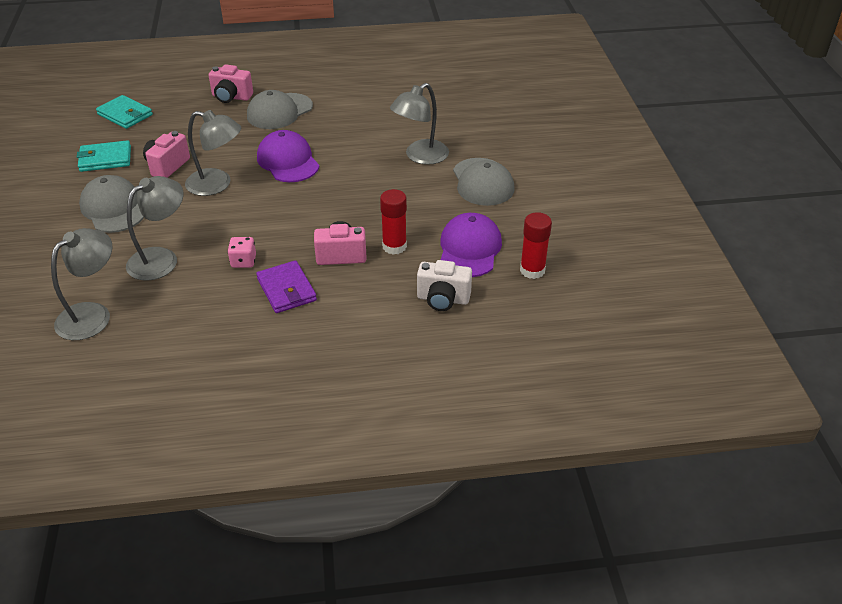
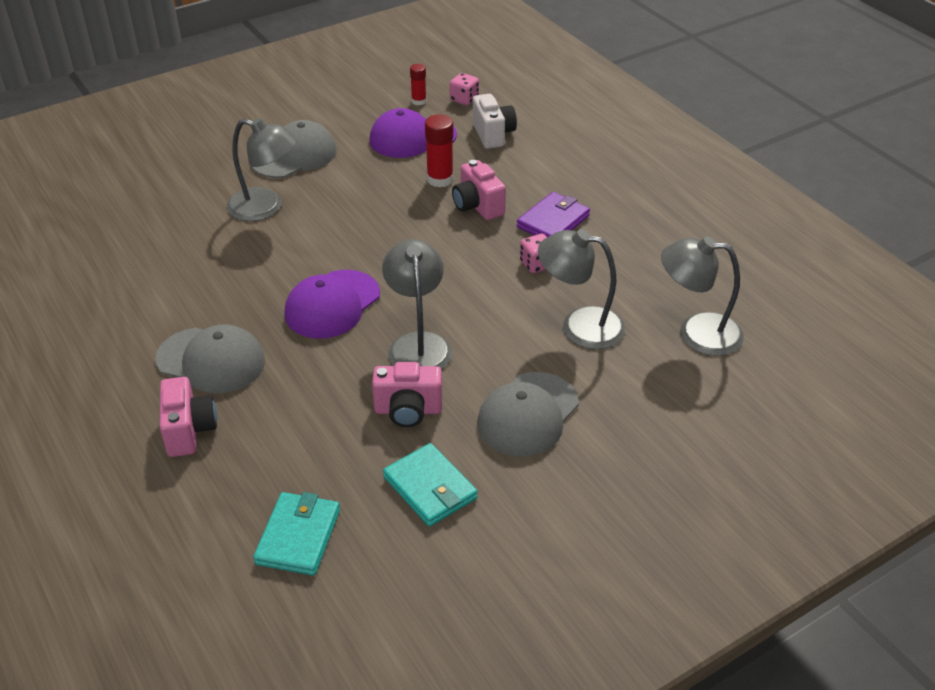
camera: 115 degrees left, 0 degrees up
(518, 301) = (464, 99): none -> pink dice
(532, 270) = (418, 101): red glue stick -> red glue stick, size x0.62

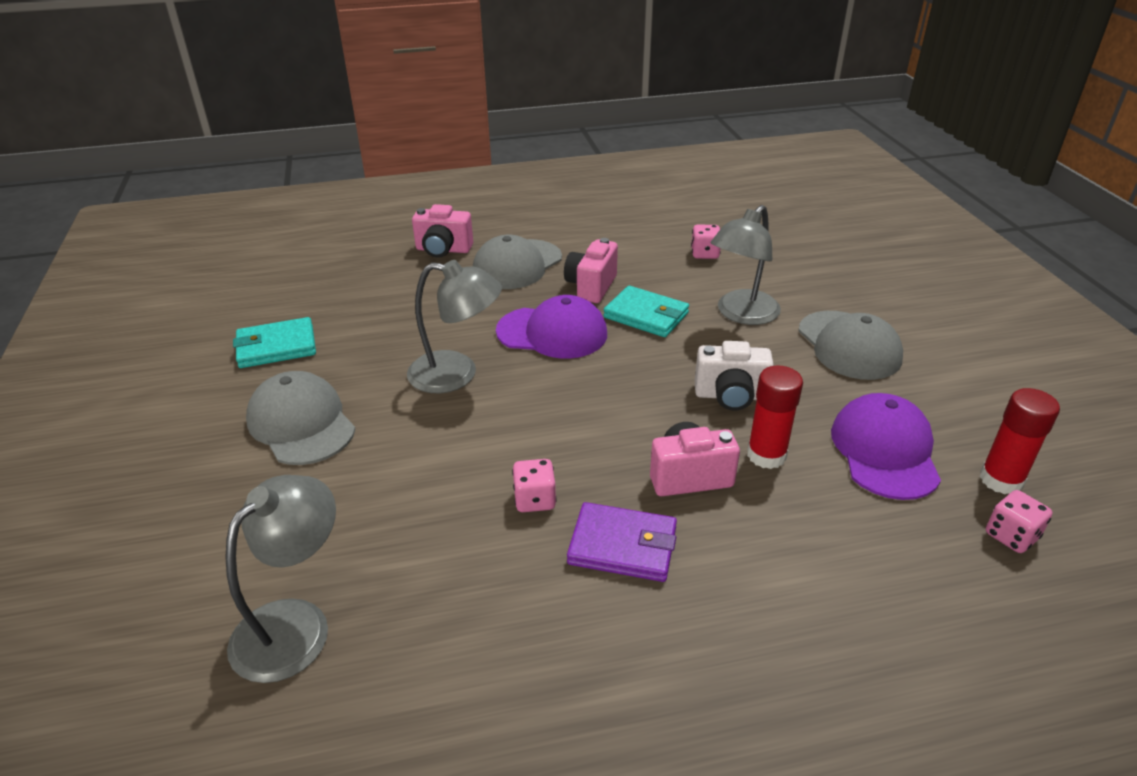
camera: 110 degrees right, 5 degrees down
(159, 240) = (704, 254): none -> pink dice
(298, 537) = (295, 282): turquoise wallet -> turquoise wallet (646, 315)
(332, 304) = (552, 333): purple cap -> purple cap turned 135 degrees clockwise
(408, 410) = (373, 352): pink camera -> pink camera (591, 287)
(418, 101) = (1001, 480): red glue stick -> red glue stick, size x1.61
(493, 134) = (888, 543): white camera -> white camera (730, 396)
(553, 222) = (622, 546): purple wallet -> purple wallet turned 45 degrees counterclockwise
(579, 325) = (396, 504): grey lamp -> none

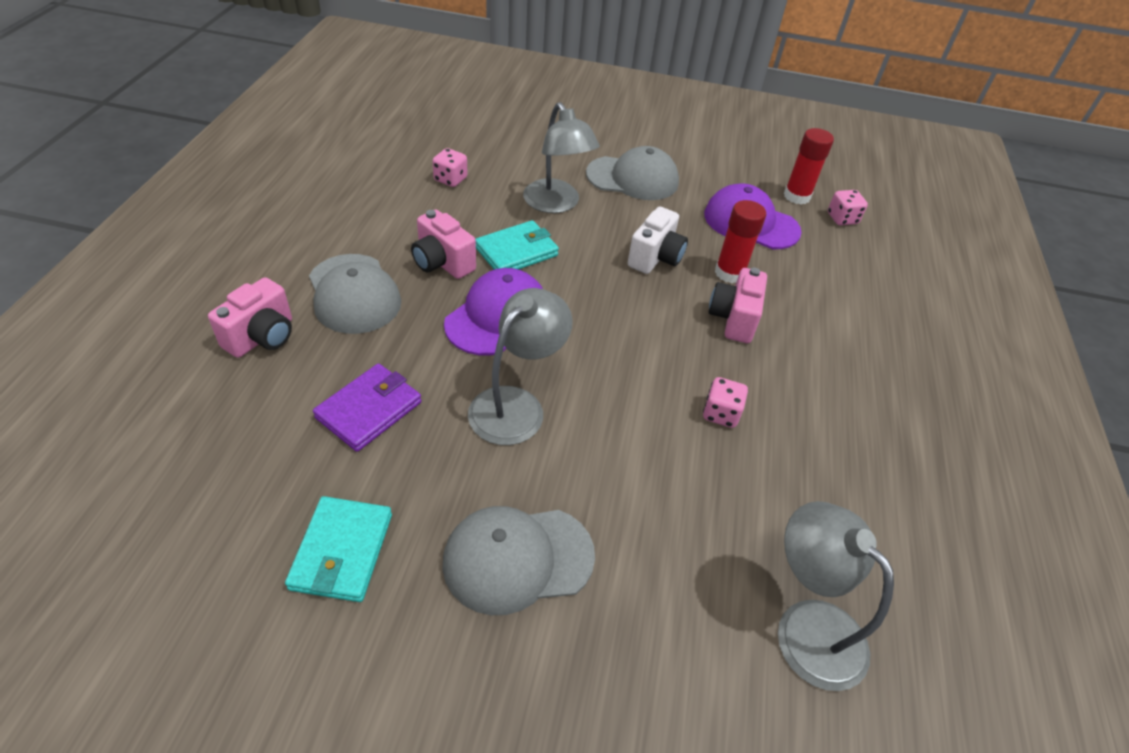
camera: 70 degrees left, 10 degrees up
(622, 546) = (790, 384): purple wallet -> purple wallet (369, 410)

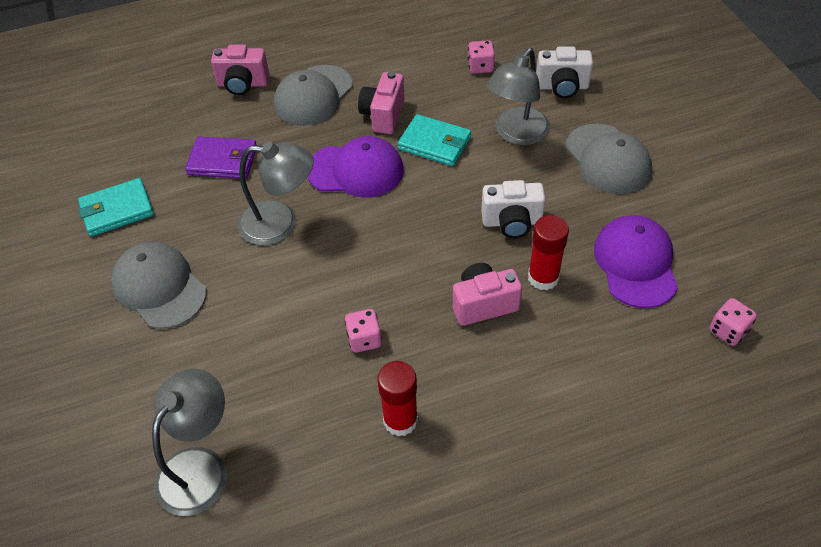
camera: 65 degrees right, 5 degrees up
(528, 155) = (562, 87): none -> white camera
(797, 196) = (723, 281): red glue stick -> red glue stick (400, 420)

